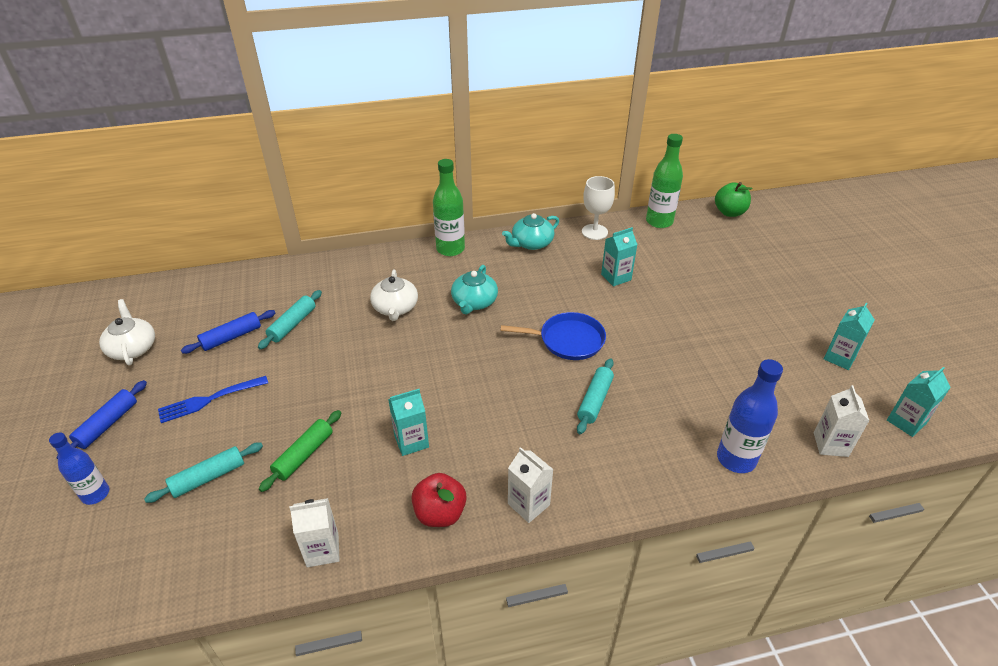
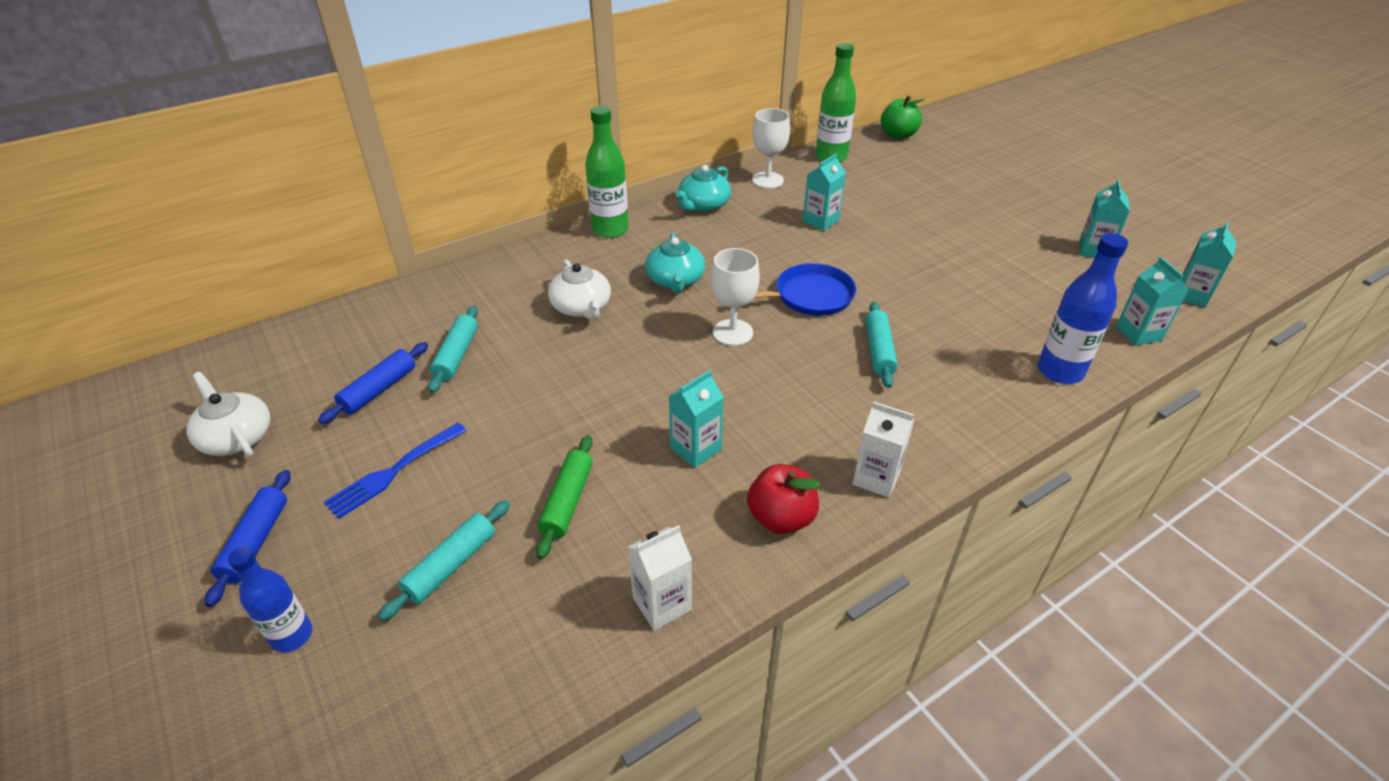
camera: 20 degrees left, 0 degrees up
(491, 356) = (732, 332): none -> white goblet
(830, 444) = (1138, 333): white carton -> turquoise carton

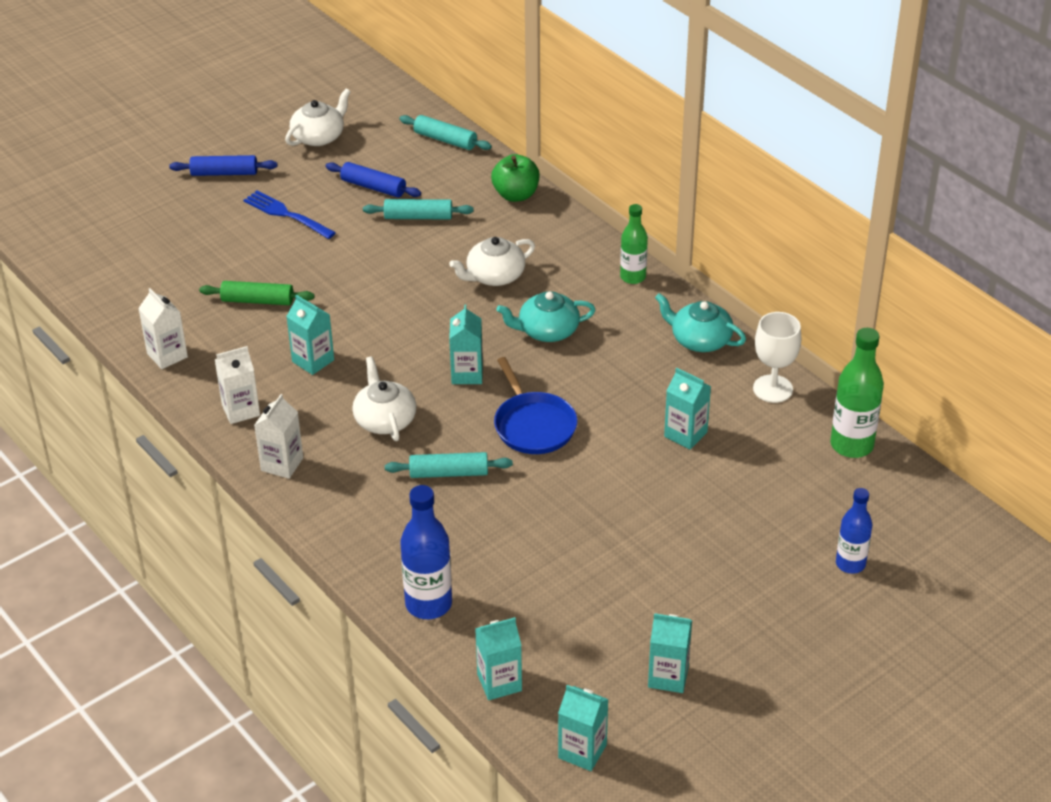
camera: 85 degrees right, 0 degrees up
(292, 635) = (153, 207): blue bottle -> blue bottle (850, 564)
(451, 565) = (202, 258): turquoise rolling pin -> turquoise rolling pin (445, 140)
(610, 229) = (633, 277): green bottle -> green bottle, size x0.65
(732, 332) = (467, 374): white goblet -> turquoise carton
(781, 518) = (241, 410): red apple -> white carton
(800, 392) = (385, 419): none -> white teapot
(898, 135) = (941, 514): green apple -> green apple (516, 195)

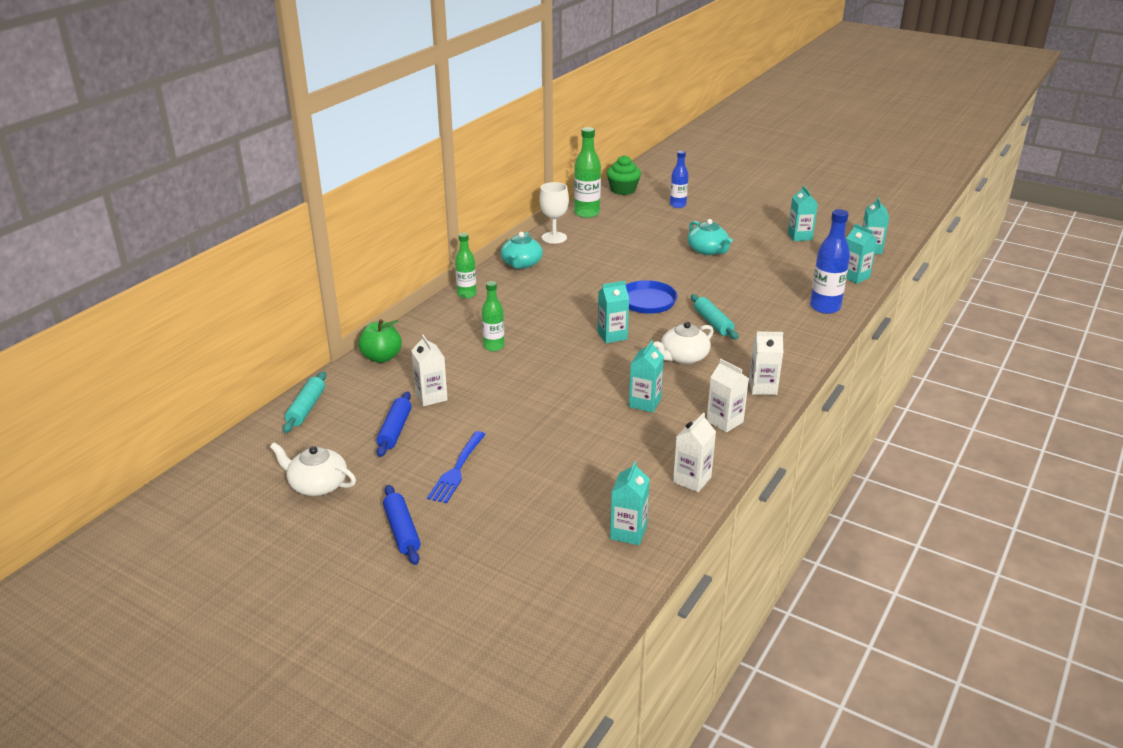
camera: 110 degrees left, 10 degrees down
(257, 300) = (589, 451): green rolling pin -> none
(418, 217) = (431, 397): turquoise rolling pin -> white carton
(494, 276) = (494, 346): white teapot -> green bottle
(547, 331) = (545, 315): turquoise teapot -> turquoise teapot (708, 250)
(685, 434) = (614, 256): turquoise carton -> turquoise carton (628, 532)
(938, 514) = (623, 190): none -> green cupcake

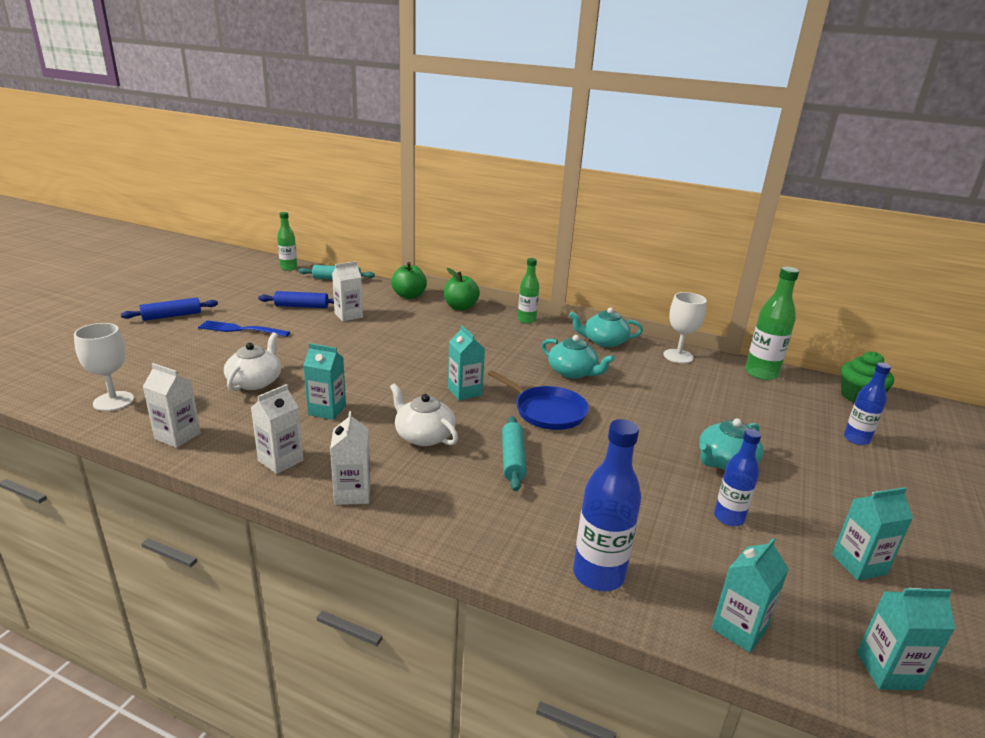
camera: 80 degrees right, 5 degrees down
(317, 484) = (240, 289): white teapot -> white teapot (255, 381)
(424, 327) = (460, 307): none -> green apple
(494, 346) = (432, 335): green bottle -> green bottle (288, 268)
(579, 285) = (573, 372): none -> turquoise teapot
(628, 532) = (113, 401): turquoise carton -> white goblet
(713, 323) = (512, 459): turquoise rolling pin -> turquoise rolling pin turned 60 degrees counterclockwise
(766, 261) = (728, 518): none -> blue bottle

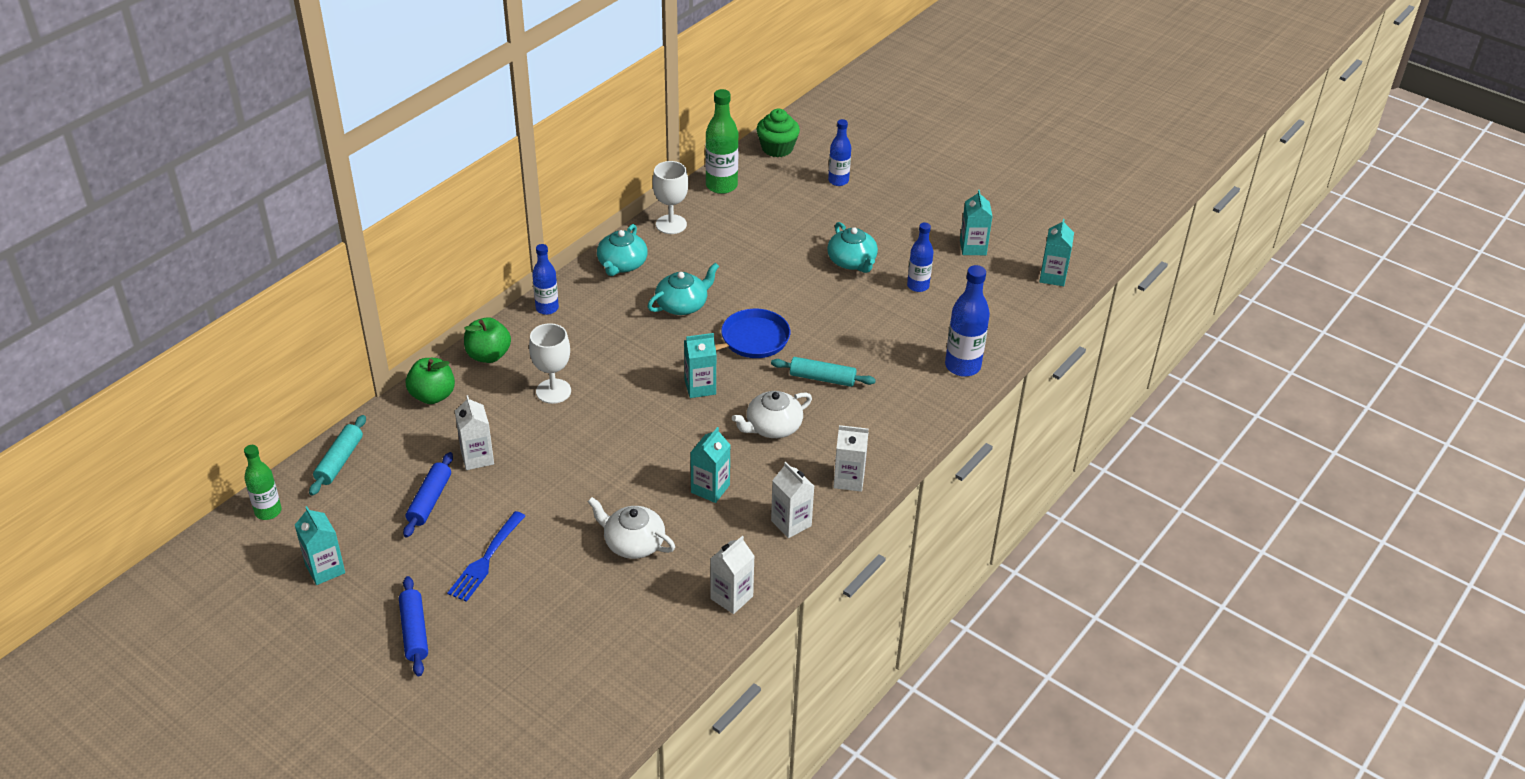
camera: 75 degrees left, 15 degrees up
(113, 401) = (646, 657): white goblet -> white goblet (553, 391)
(526, 320) = (547, 308): green bottle -> blue bottle
(739, 629) = (1016, 321): turquoise carton -> turquoise carton (325, 569)

